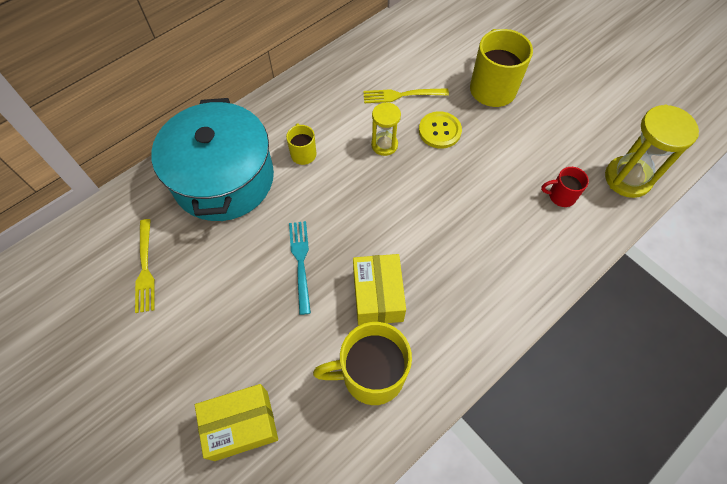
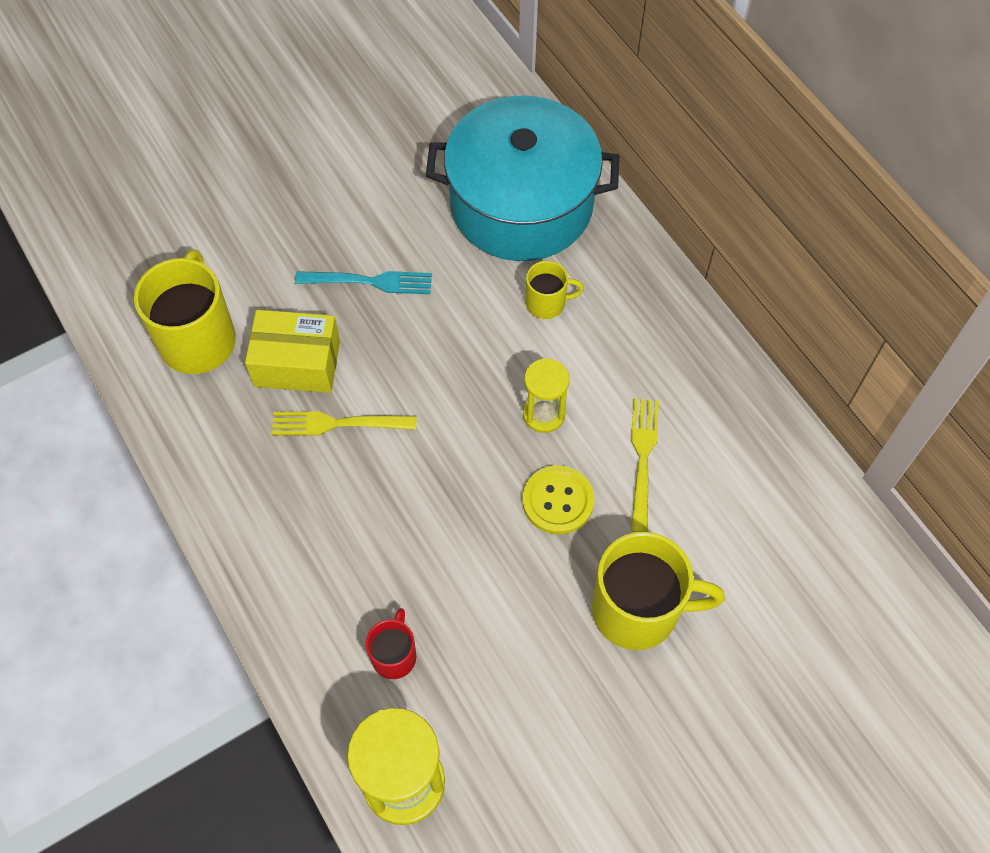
camera: 100 degrees right, 0 degrees up
(145, 268) = (404, 119): yellow fork -> yellow fork (338, 424)
(241, 425) = (184, 205): yellow box -> none

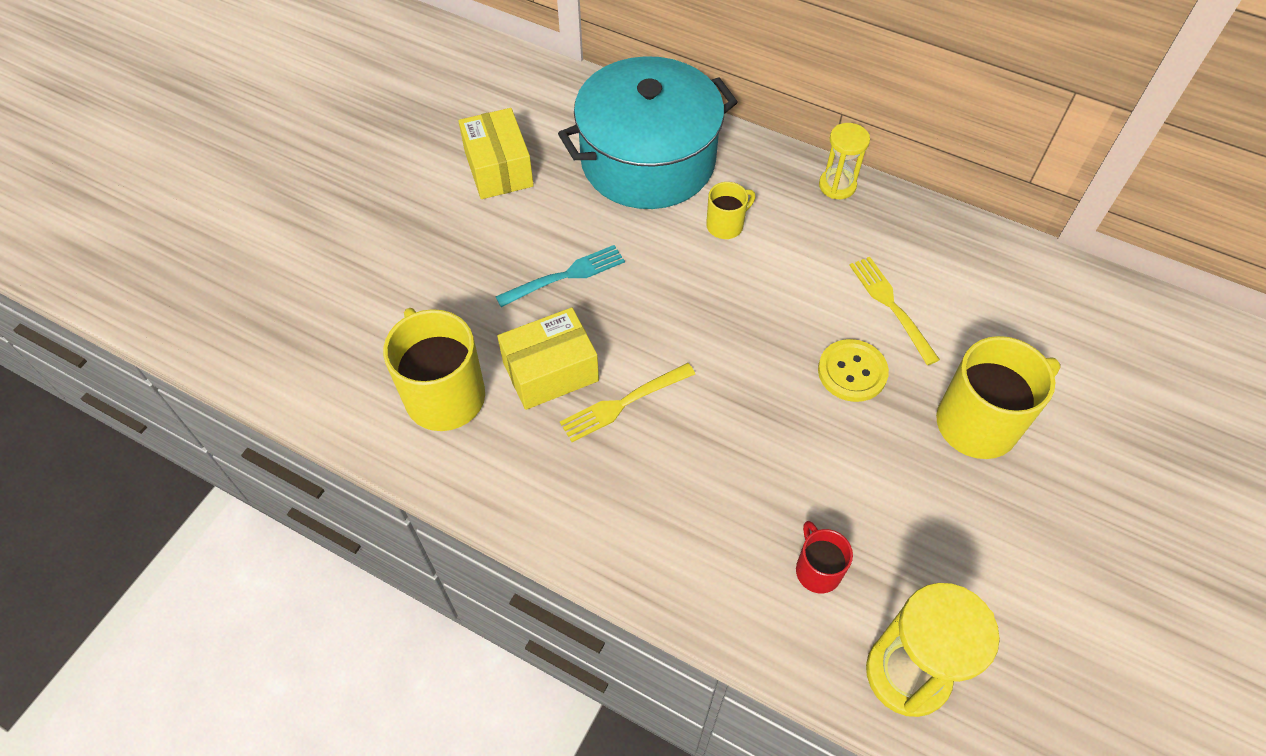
camera: 30 degrees left, 5 degrees down
(382, 149) = (498, 168): none -> yellow box
(544, 414) = (789, 310): yellow hourglass -> yellow hourglass (837, 185)

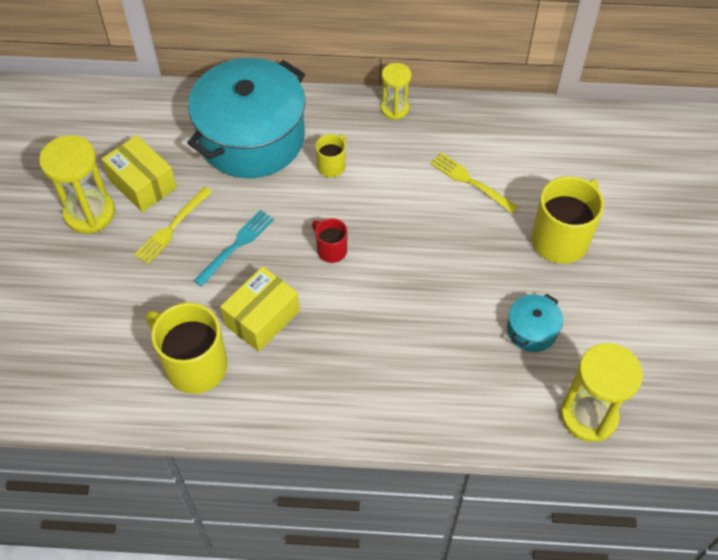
camera: 25 degrees left, 0 degrees up
(424, 180) = (89, 213): none -> yellow hourglass
(624, 403) = (325, 319): yellow fork -> yellow fork (172, 227)
(817, 570) = (505, 376): red mug -> red mug (331, 250)
(852, 372) = (466, 237): yellow button -> none
(882, 525) = (531, 330): none -> turquoise pot

